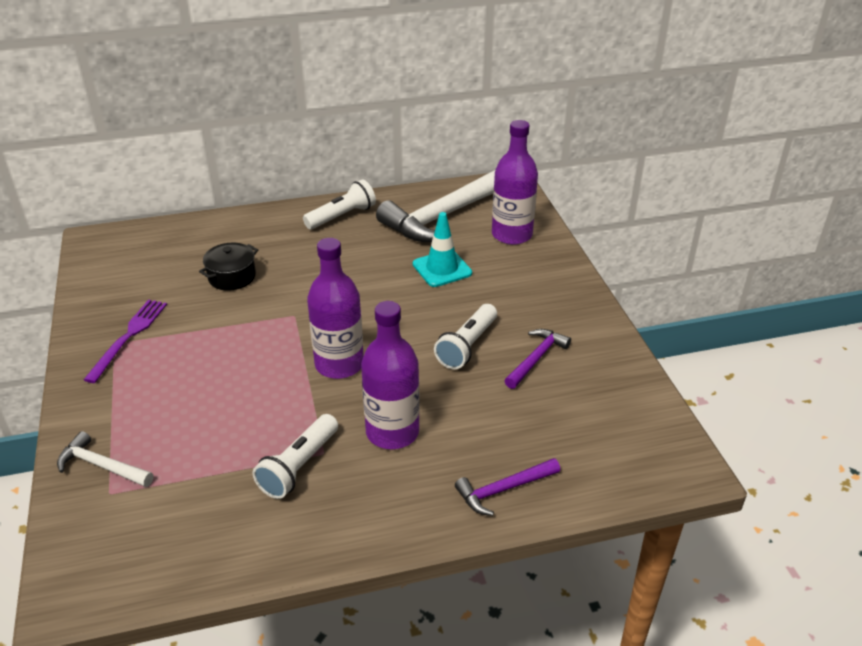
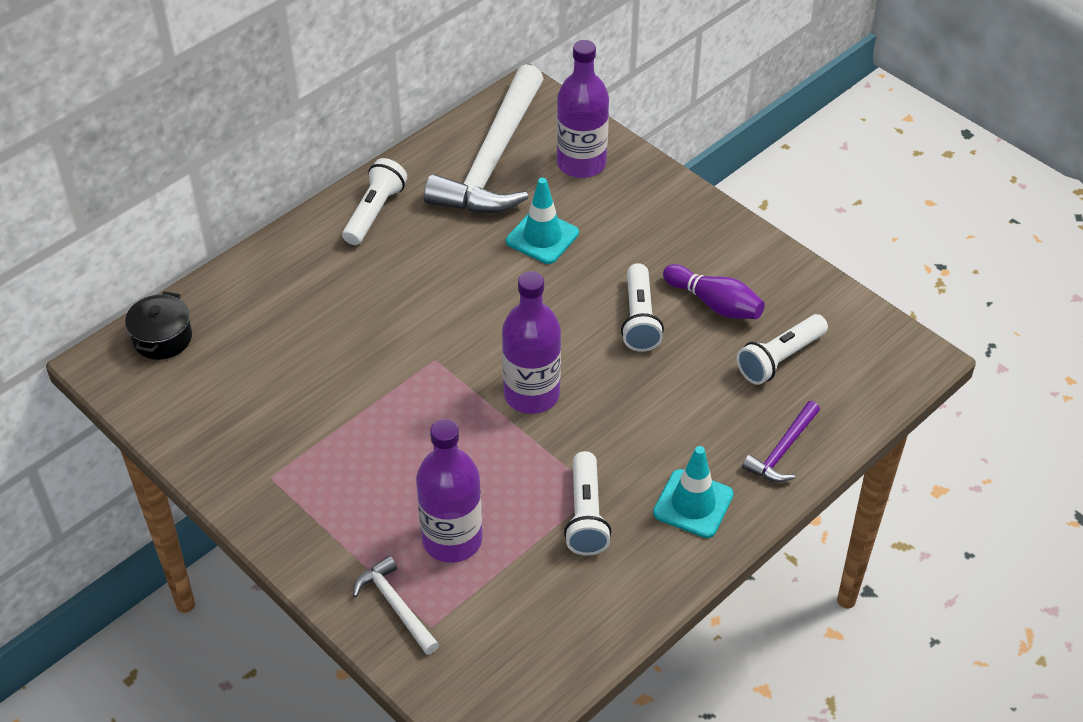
camera: 30 degrees left, 10 degrees up
(101, 465) = (395, 605): white hammer -> white hammer turned 60 degrees clockwise
(128, 337) = (279, 463): purple fork -> none
(232, 277) = (322, 342): black pot -> black pot (162, 338)
(391, 497) = (693, 504): none -> turquoise traffic cone
(392, 432) = (642, 441): purple bottle -> purple bottle (452, 540)
(536, 358) = (714, 304): purple hammer -> purple bowling pin
(559, 418) = (780, 359): none -> white flashlight

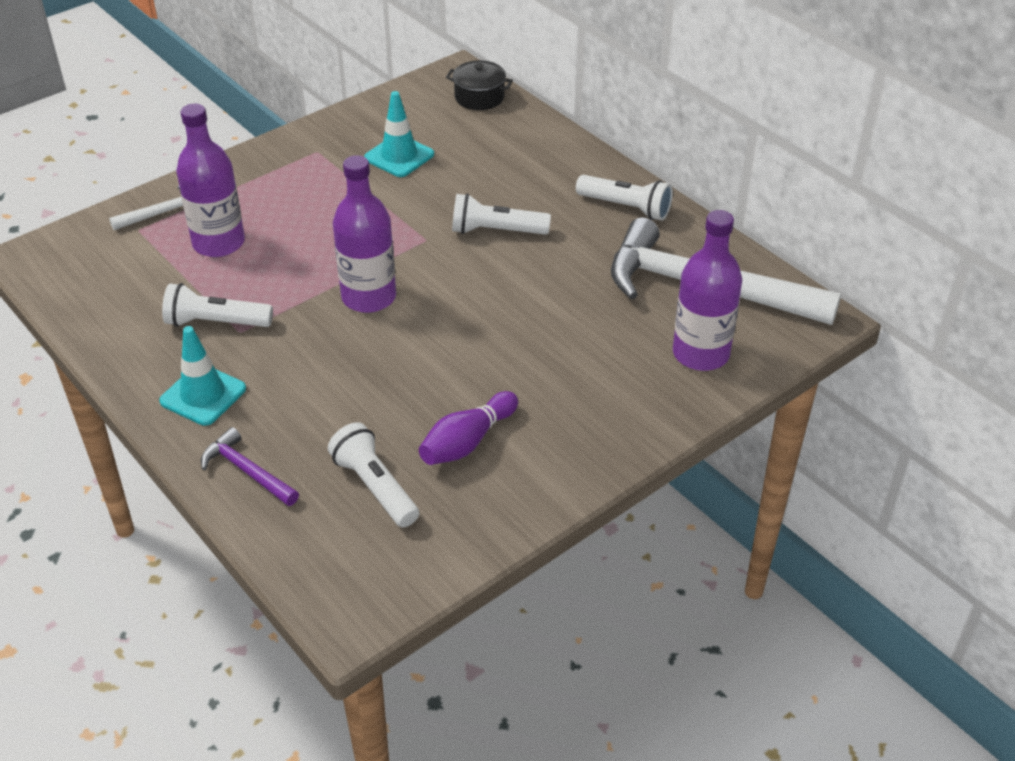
camera: 95 degrees right, 5 degrees down
(542, 237) = (583, 317): turquoise traffic cone -> turquoise traffic cone (399, 156)
(639, 319) = (454, 379): white flashlight -> white flashlight (496, 231)

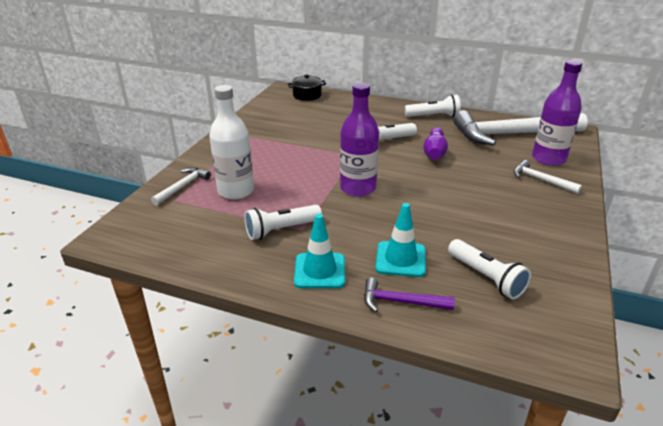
camera: 30 degrees left, 10 degrees down
(218, 243) = (236, 191): purple bottle -> white bottle
(375, 487) = (486, 277): white flashlight -> white flashlight turned 150 degrees counterclockwise
(399, 156) = (295, 126): turquoise traffic cone -> turquoise traffic cone (400, 259)
(467, 442) = (501, 235): purple bowling pin -> purple bowling pin (434, 152)
(636, 384) = (540, 180): none -> white hammer

